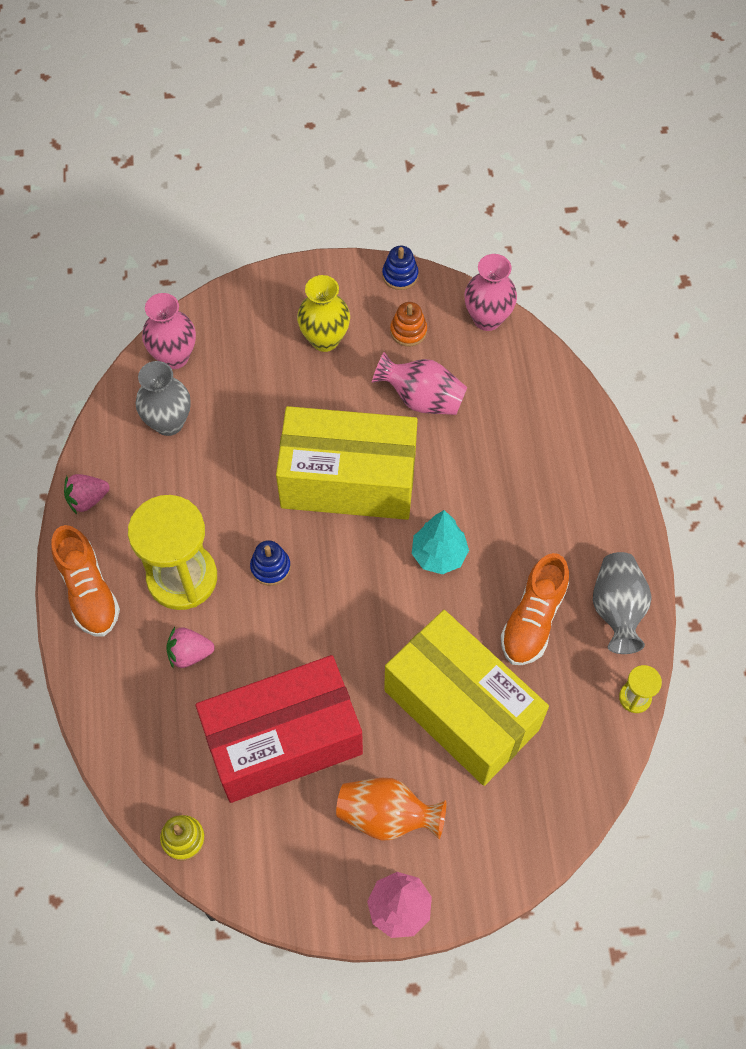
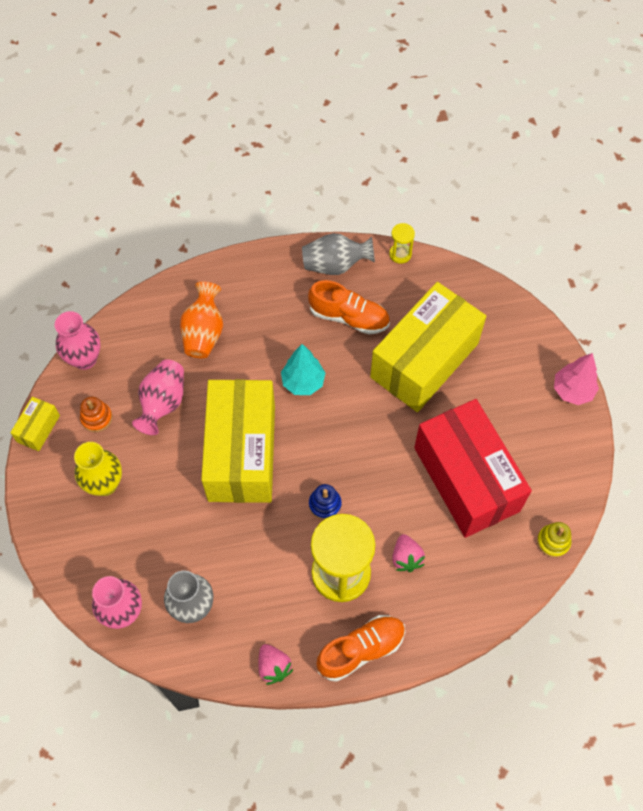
camera: 95 degrees left, 0 degrees up
(387, 816) = (510, 403): orange vase -> orange vase (204, 333)
(400, 275) = (38, 428): blue stacking toy -> yellow box

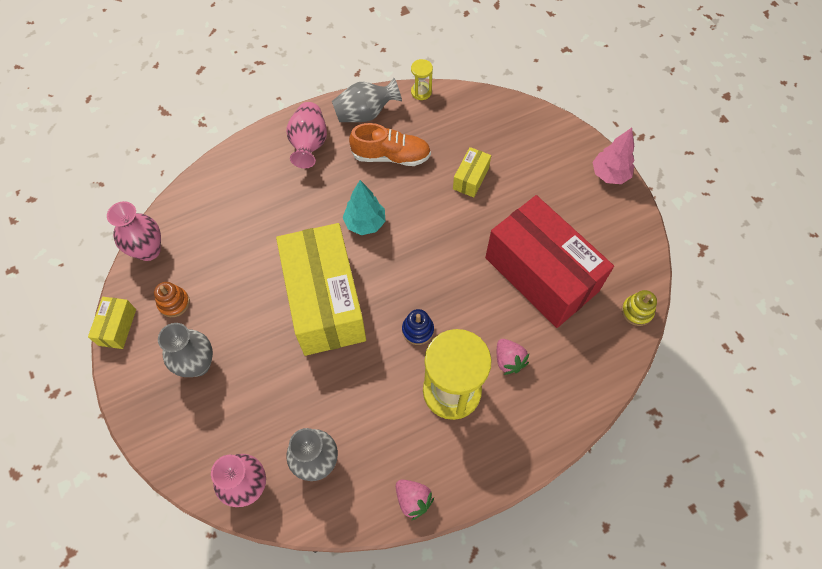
camera: 15 degrees left, 0 degrees up
(105, 484) = (197, 364): yellow vase -> grey vase
(163, 403) = (236, 274): pink vase -> pink vase (309, 144)
(204, 333) = (259, 200): orange vase -> none
(361, 650) = (492, 460): orange shoe -> none
(424, 360) = (471, 178): yellow box -> yellow box, size x0.41

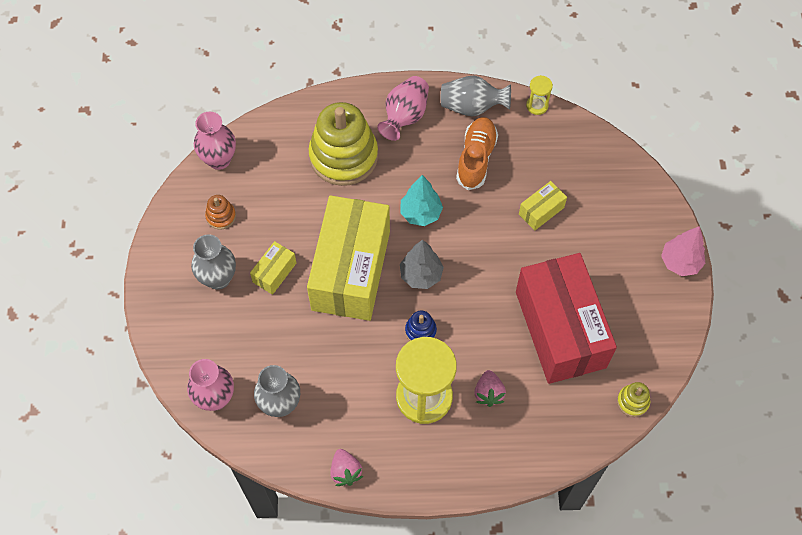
camera: 25 degrees right, 0 degrees up
(117, 327) = (165, 217): yellow box -> yellow box (274, 272)
(269, 200) = (343, 156): none -> yellow stacking toy
(391, 156) = (476, 158): orange shoe -> orange shoe turned 105 degrees counterclockwise
(392, 278) = (421, 275): none -> grey tree

